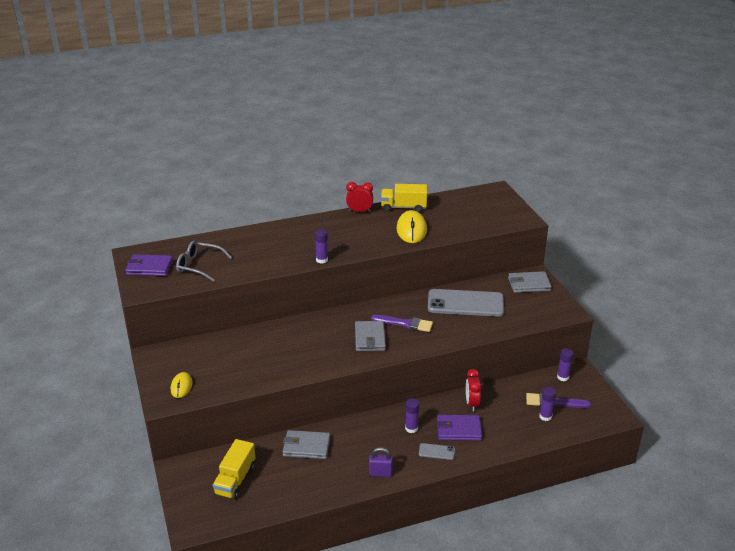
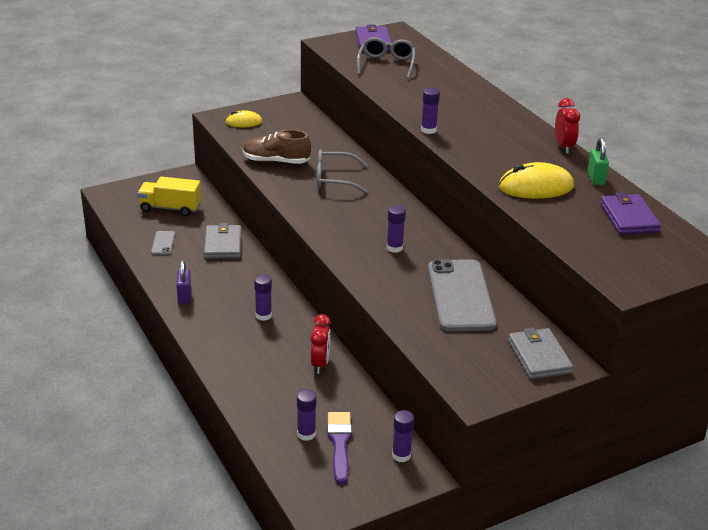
camera: 80 degrees right, 0 degrees up
(262, 371) = (276, 161): none -> brown shoe
(301, 342) = (334, 179): none -> grey glasses
(370, 338) = (355, 224): grey wallet -> none
(403, 207) = (595, 178): yellow truck -> green padlock
(405, 324) = (394, 248): purple brush -> purple glue stick
(436, 452) = (224, 337): grey phone -> grey phone (163, 243)
(458, 430) = (266, 353): purple wallet -> purple wallet (628, 218)
(472, 403) = (320, 364): red clock -> red clock turned 105 degrees clockwise

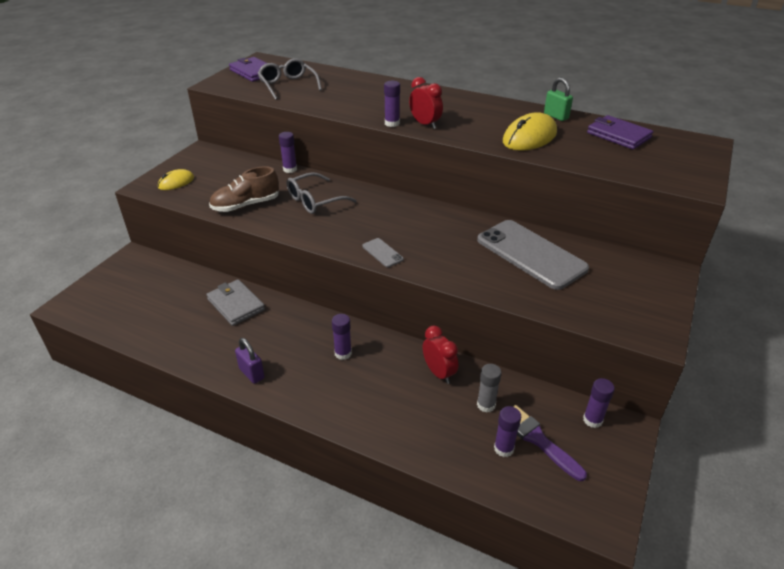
camera: 35 degrees left, 5 degrees up
(163, 243) = (175, 330): grey phone -> grey phone (382, 253)
(170, 208) = (148, 293): yellow truck -> none
(329, 402) = (486, 405): none -> grey glue stick
(394, 248) = (433, 237): purple glue stick -> purple glue stick (290, 169)
(539, 357) = (645, 276): grey wallet -> none
(563, 147) = (502, 102): red clock -> red clock (425, 124)

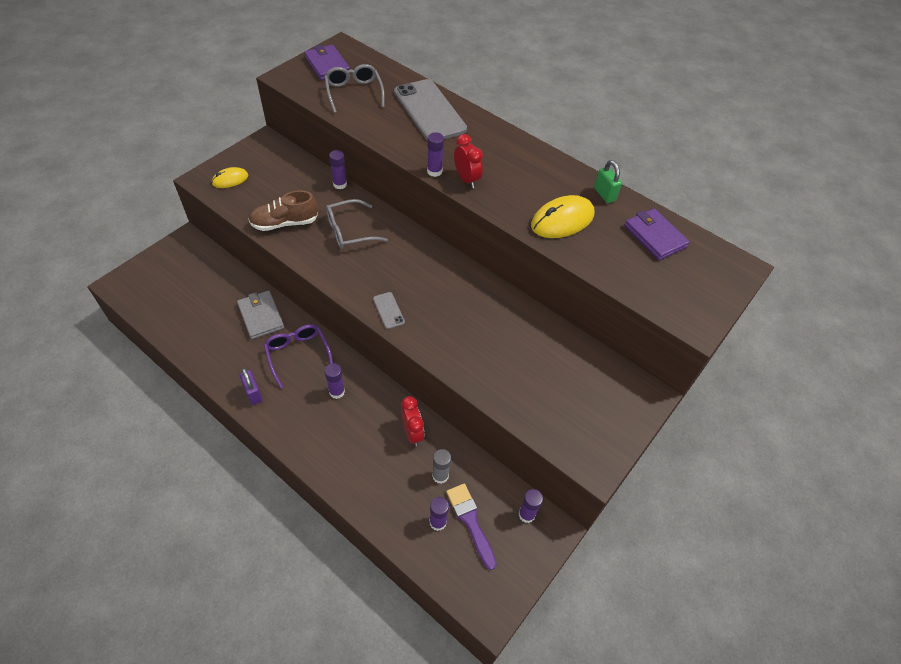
camera: 10 degrees right, 15 degrees up
(288, 329) = (298, 355): none -> purple glasses
(531, 254) = (525, 343): grey phone -> grey phone (429, 111)

